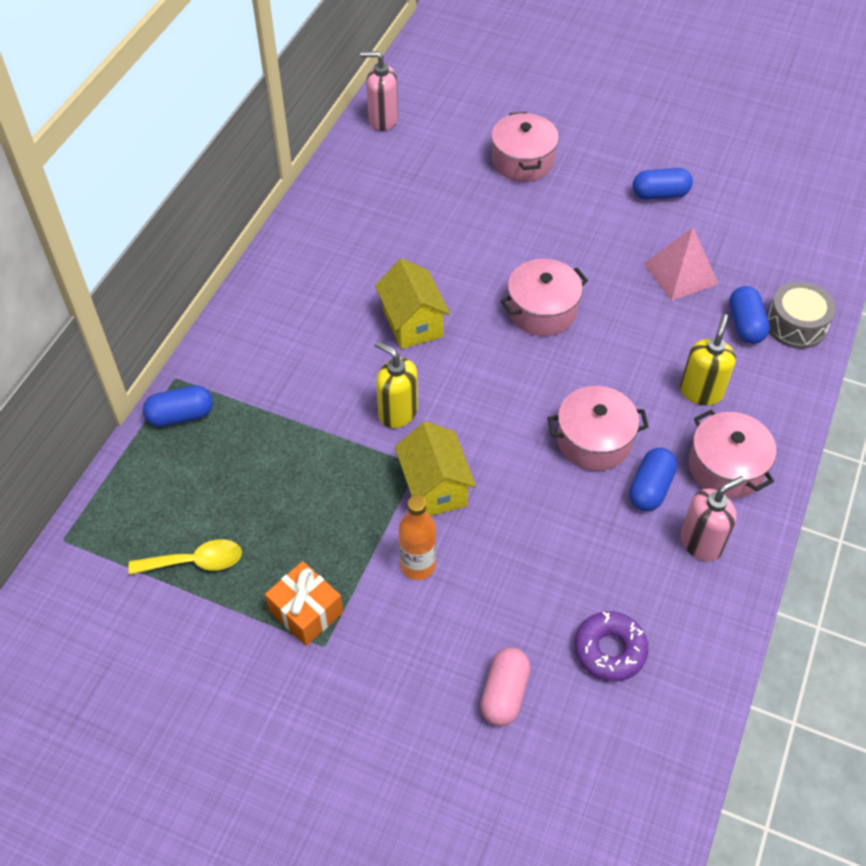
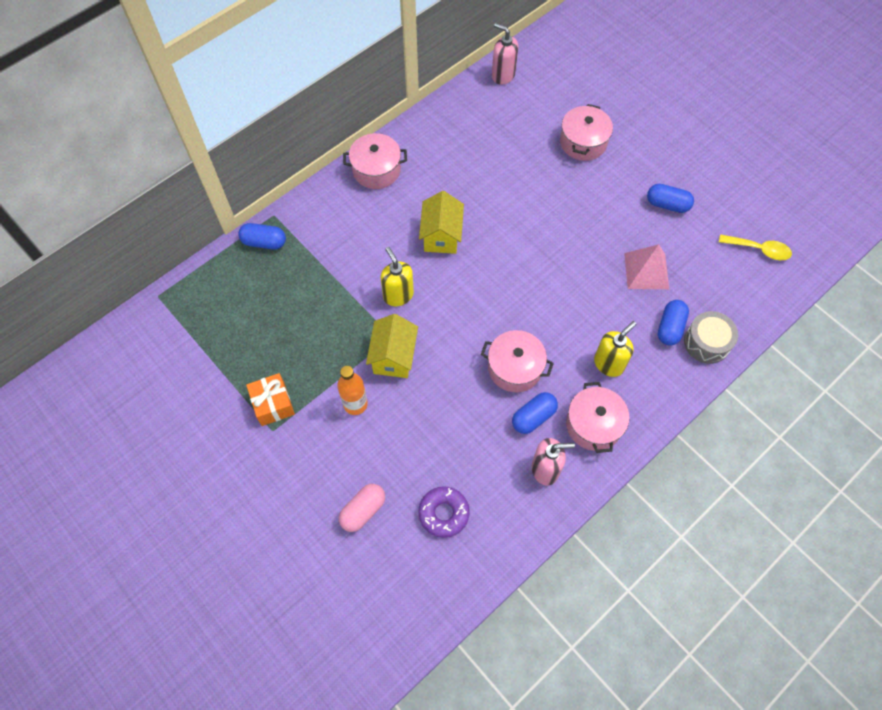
camera: 25 degrees right, 10 degrees up
(195, 562) = (225, 343): yellow spoon -> yellow spoon (759, 249)
(542, 310) = (533, 260): pink pot -> pink pot (376, 170)

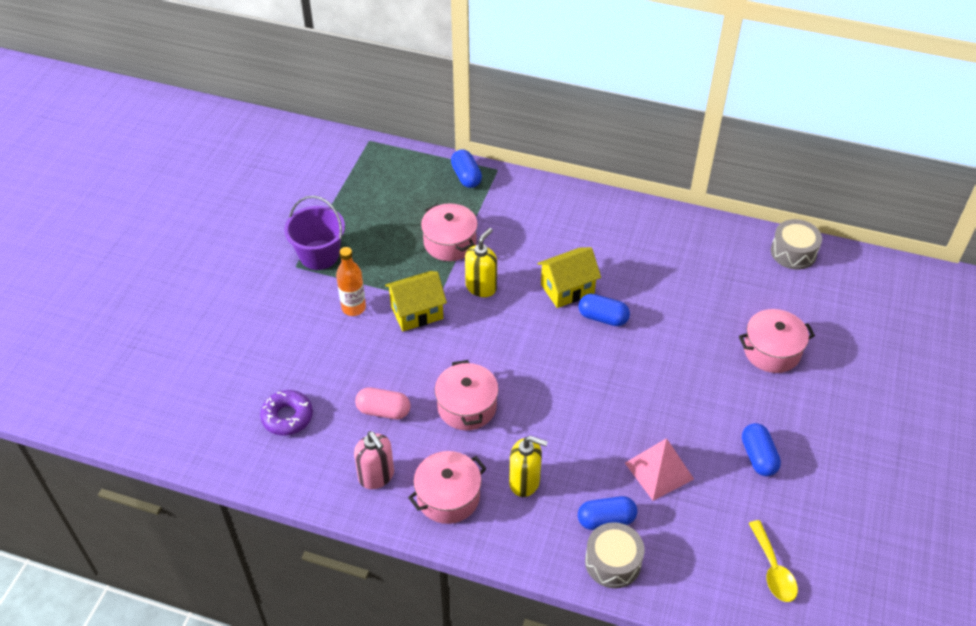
camera: 60 degrees right, 15 degrees down
(273, 404) = (319, 255): orange gift -> purple bucket
(363, 510) = (258, 359): pink capsule -> pink capsule (383, 411)
(376, 170) = (600, 212): pink pot -> pink pot (450, 242)
(503, 75) = (793, 252): pink soap dispenser -> grey drum
(533, 417) = (424, 443): blue capsule -> blue capsule (603, 317)

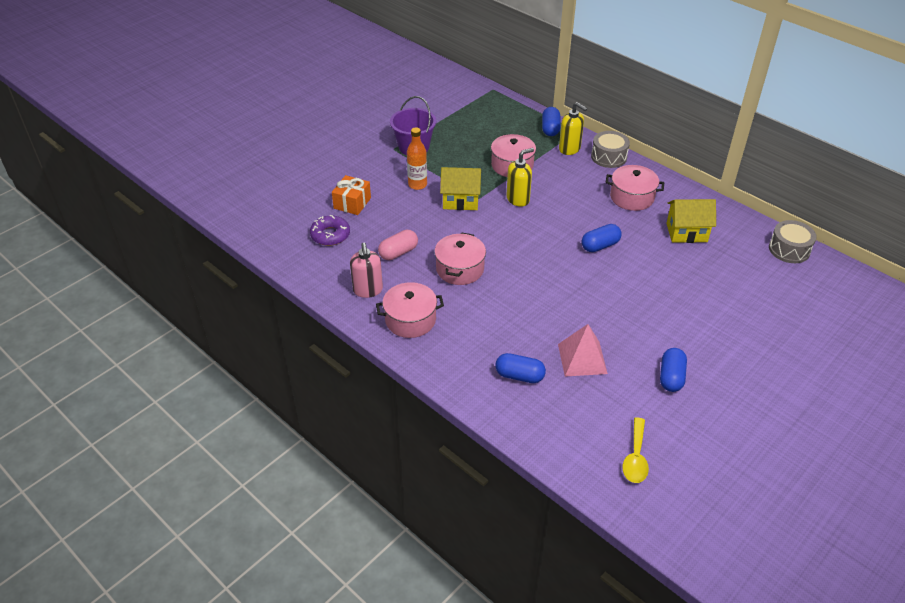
camera: 25 degrees right, 5 degrees down
(288, 362) = (352, 203): none -> orange gift
(383, 411) = (398, 252): pink capsule -> pink capsule turned 75 degrees counterclockwise
(525, 482) = (472, 330): yellow soap dispenser -> yellow soap dispenser (569, 149)
(567, 289) = (583, 219): yellow house -> yellow house (686, 232)
(603, 317) = (600, 245): blue capsule -> blue capsule turned 75 degrees counterclockwise
(613, 562) = (507, 405): grey drum -> grey drum (609, 157)
(771, 351) = (728, 310): pink pot -> pink pot (632, 197)

